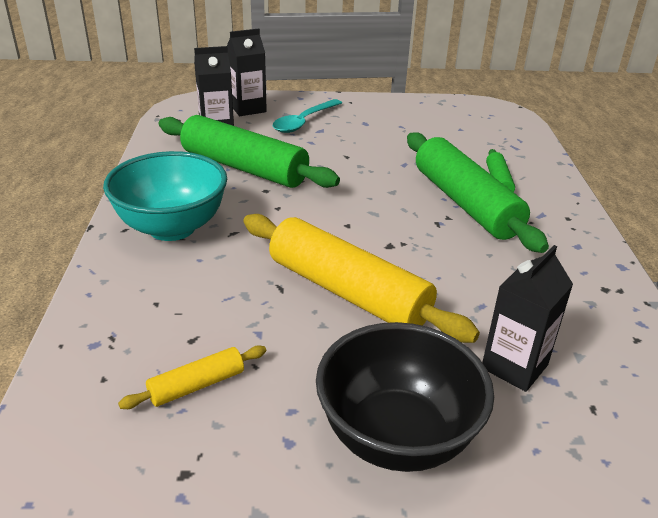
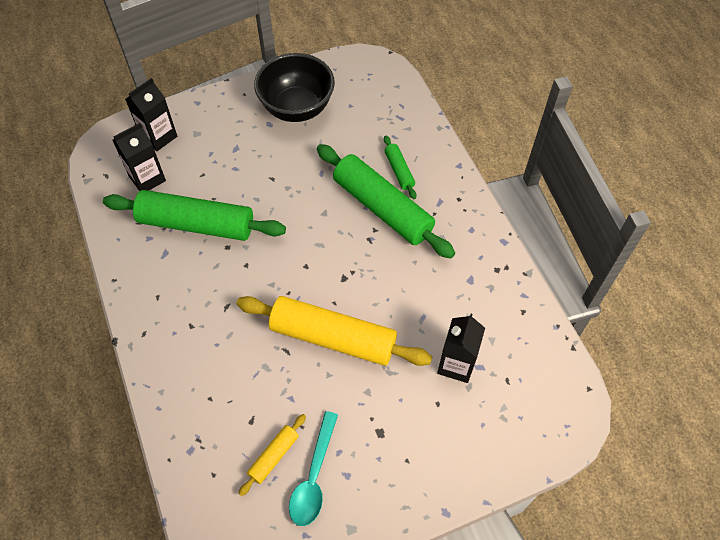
camera: 20 degrees left, 25 degrees up
(172, 228) = (178, 318): turquoise bowl -> none
(304, 122) = (216, 140): turquoise spoon -> turquoise spoon (314, 476)
(397, 436) = (405, 446): black bowl -> black bowl (297, 108)

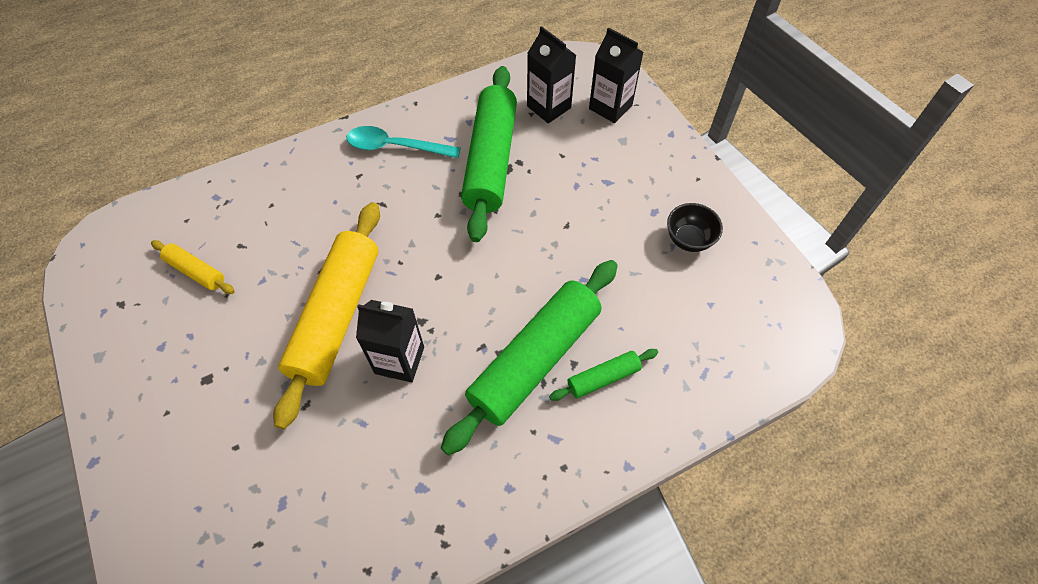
camera: 85 degrees right, 0 degrees up
(297, 108) = (689, 239): black bowl -> black bowl, size x0.50
(314, 476) = (165, 313): turquoise spoon -> turquoise spoon (395, 147)
(456, 364) = (288, 470): black carton -> black carton (399, 360)

